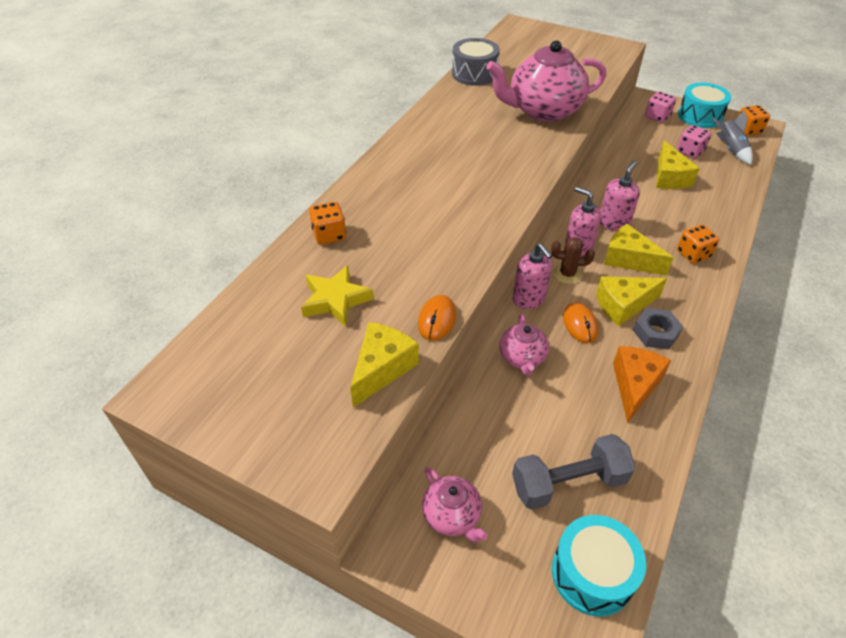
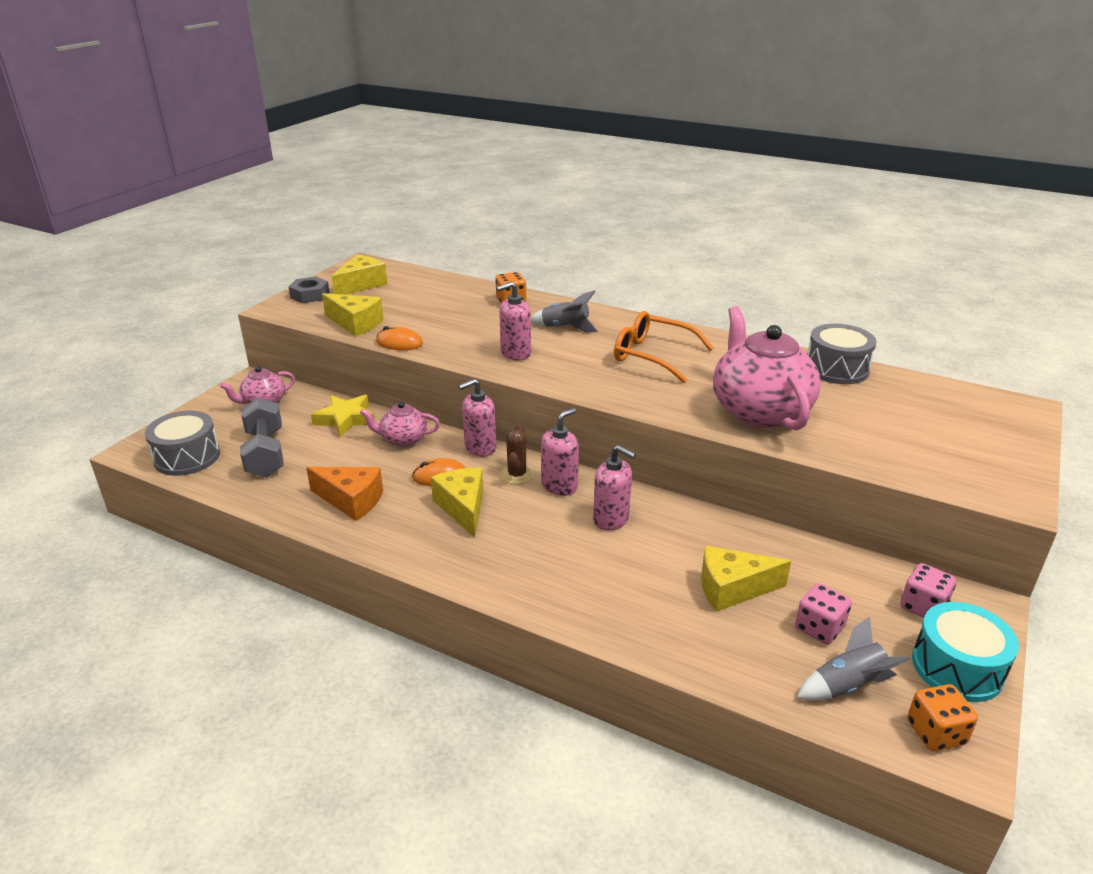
camera: 90 degrees right, 15 degrees down
(335, 300) = (432, 306): yellow star -> yellow star (345, 419)
(400, 197) = (565, 328): none -> grey rocket
(458, 150) = (653, 356): none -> orange glasses
(458, 229) = (515, 353): none -> pink soap dispenser
(592, 573) = (187, 457): turquoise drum -> grey drum
(628, 259) = (541, 522): yellow cheese -> yellow cheese (361, 285)
(655, 333) = (418, 525): grey nut -> grey nut (310, 295)
(693, 254) = (551, 580): orange dice -> none

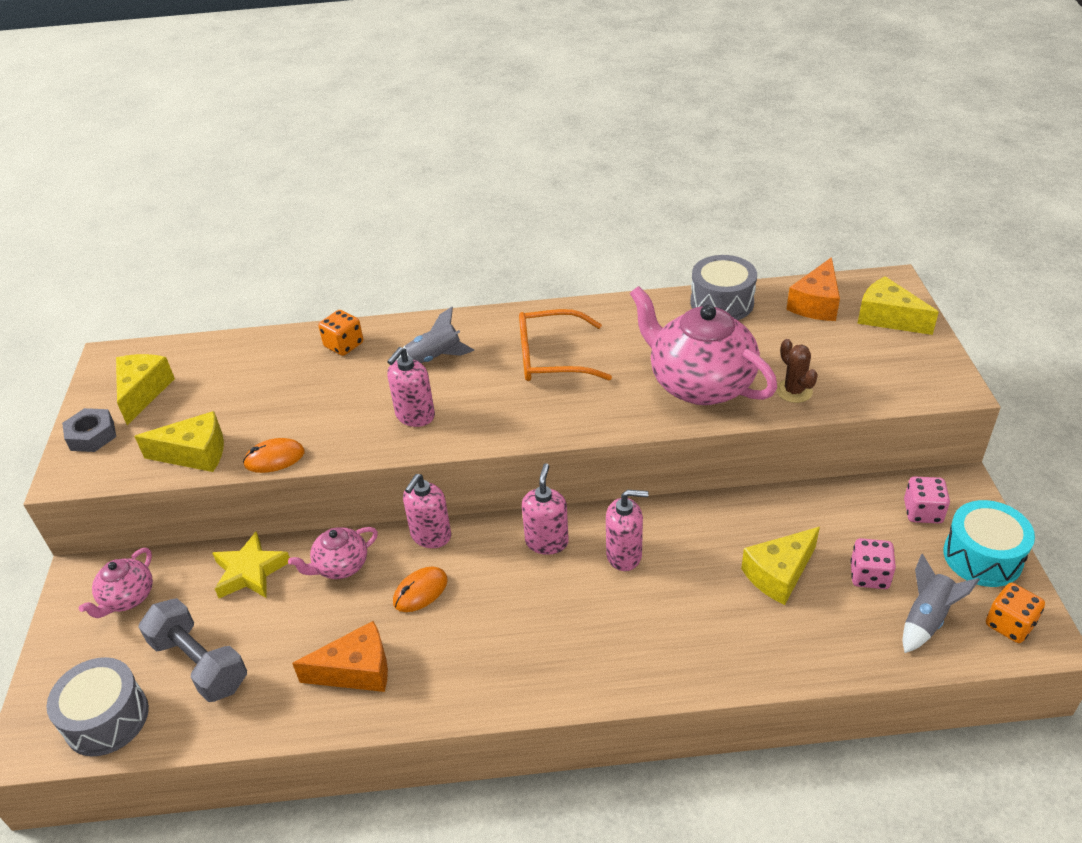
camera: 30 degrees left, 10 degrees up
(463, 508) = (478, 617): yellow cheese -> yellow cheese (887, 318)
(517, 475) = (495, 550): brown cactus -> brown cactus (794, 391)
(928, 397) = (816, 304): none -> orange cheese

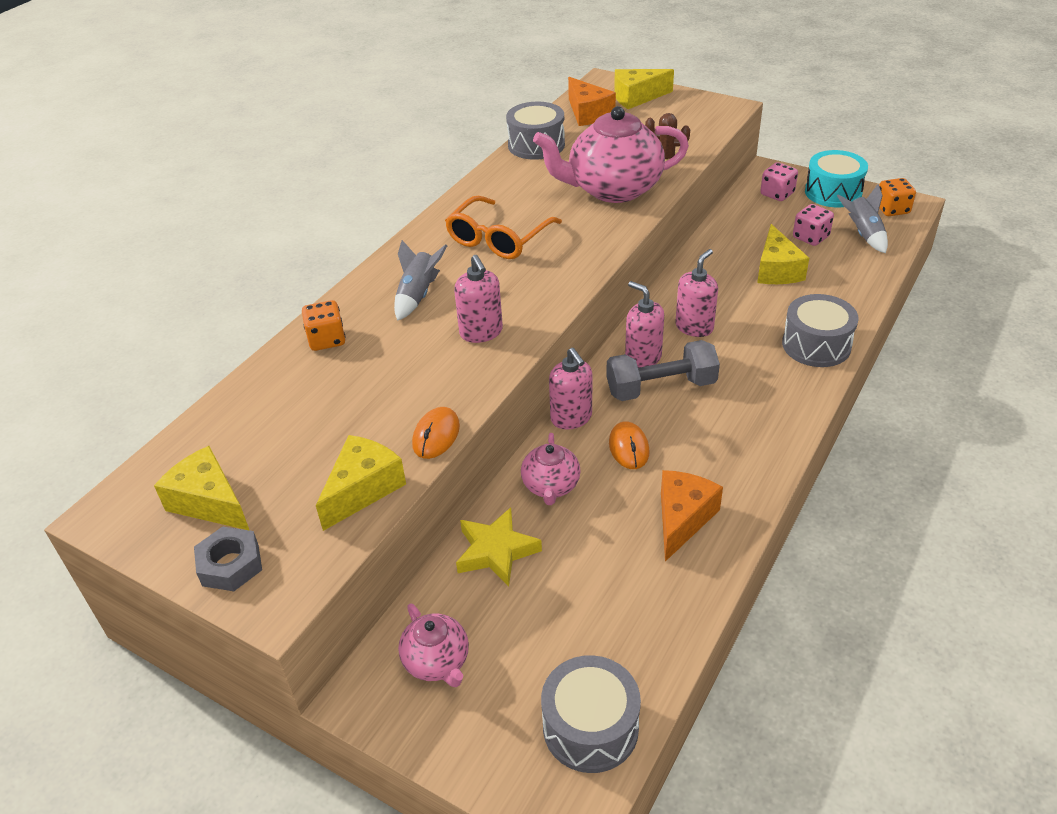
camera: 55 degrees left, 0 degrees up
(199, 663) = (581, 628): grey dumbbell -> grey dumbbell (661, 387)
(680, 661) = (816, 345): none -> grey drum

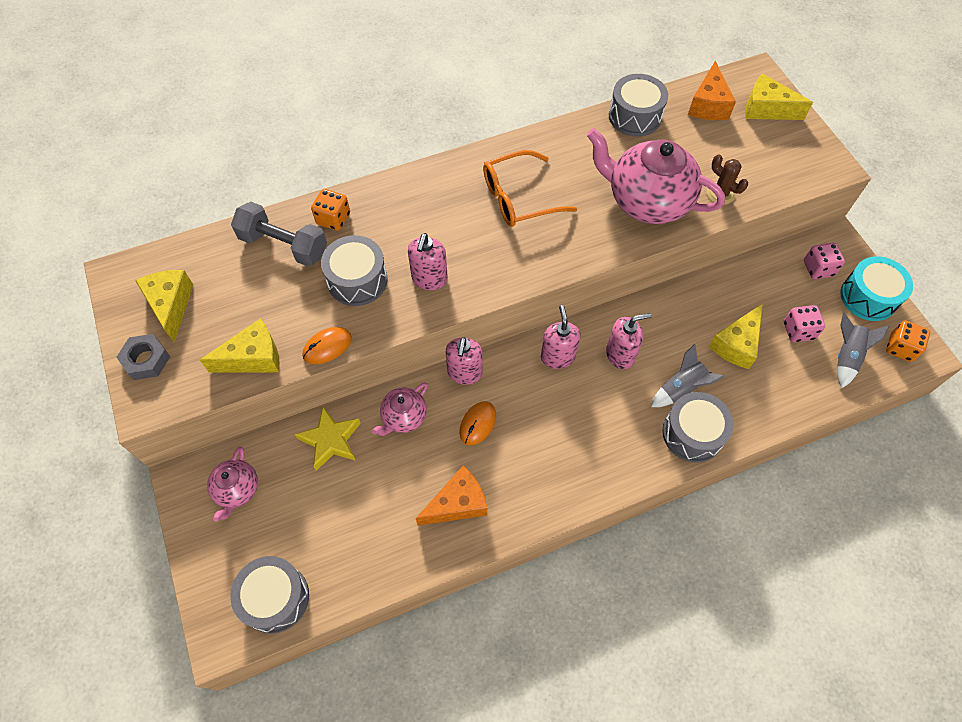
camera: 35 degrees right, 20 degrees up
(408, 370) = (357, 280): none -> grey drum
(418, 295) = (420, 217): grey rocket -> grey rocket (681, 388)
(661, 387) = (545, 390): grey dumbbell -> grey dumbbell (284, 245)

